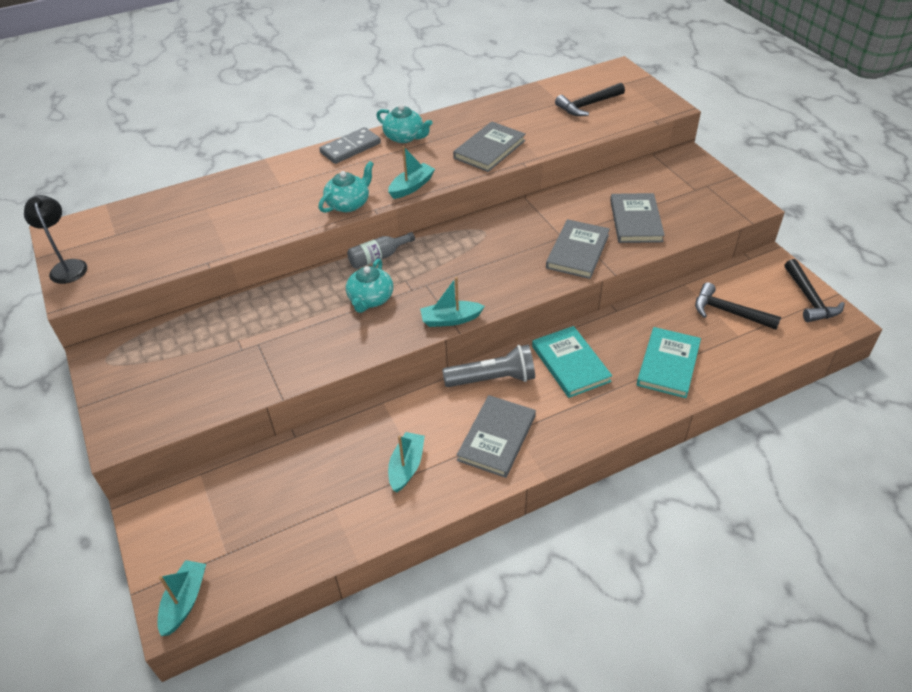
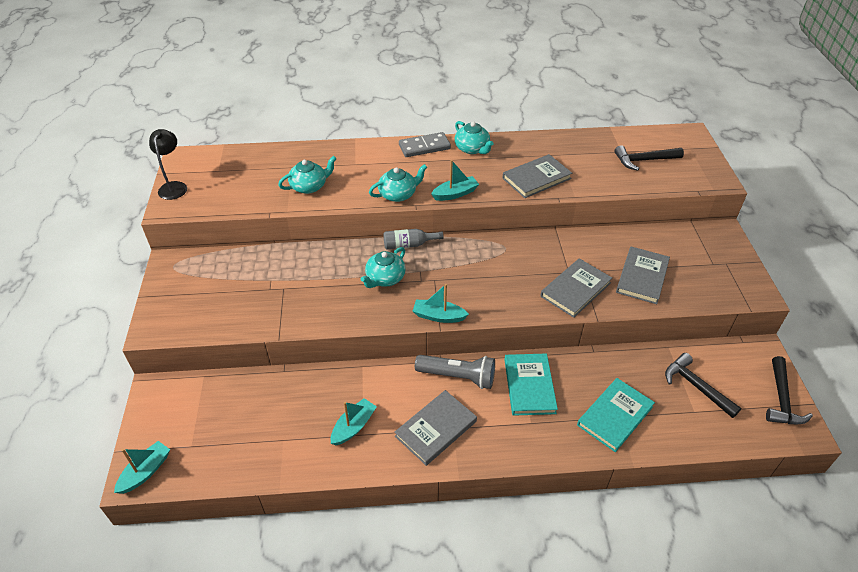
camera: 20 degrees right, 0 degrees up
(240, 222) = (309, 186): none -> turquoise teapot

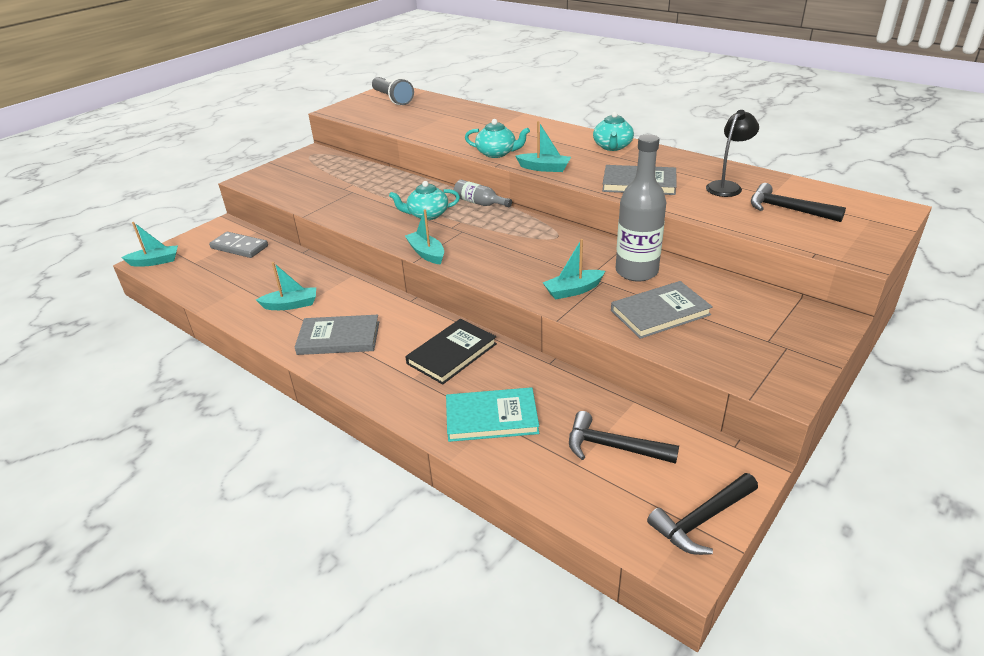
camera: 45 degrees right, 10 degrees down
(174, 186) = (358, 102): black lamp -> black lamp (727, 186)
(309, 186) = (441, 128): turquoise teapot -> none
(424, 147) = (571, 133): grey domino -> grey domino (239, 247)
(458, 377) = (406, 317): grey flashlight -> grey flashlight (392, 99)
(529, 386) = (452, 354): turquoise book -> black book
(575, 289) = (573, 290): grey book -> turquoise boat
(590, 251) = (636, 271): none -> grey bottle
(696, 386) = (612, 447): black hammer -> black hammer turned 75 degrees counterclockwise

